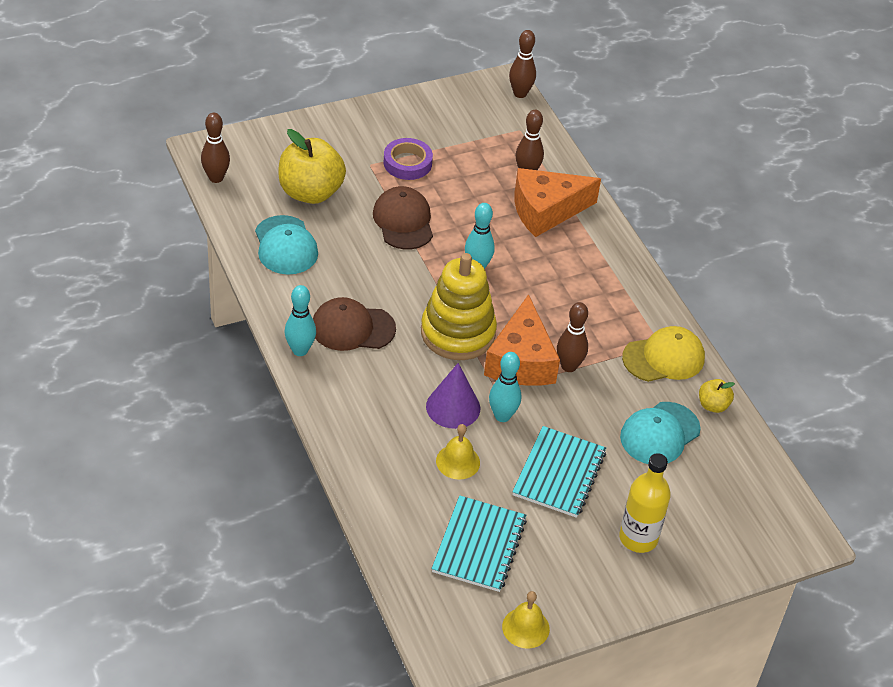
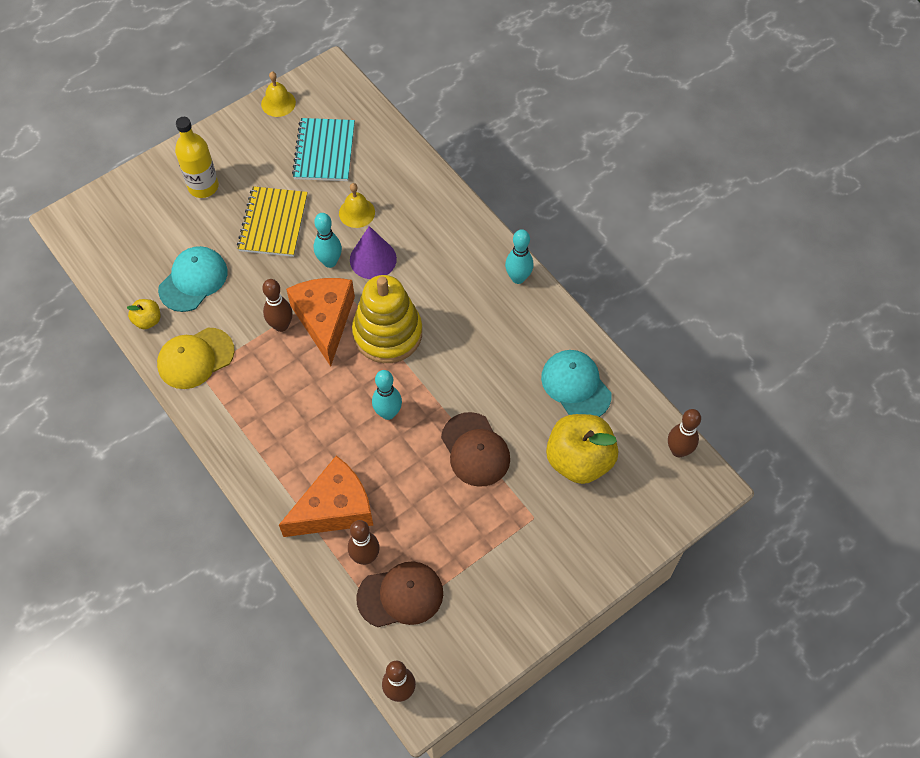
camera: 170 degrees right, 15 degrees up
(352, 328) = (481, 312): brown cap -> brown cap (400, 595)
(407, 163) = (496, 532): purple tape -> none
(559, 474) = (273, 223): turquoise notebook -> yellow notebook

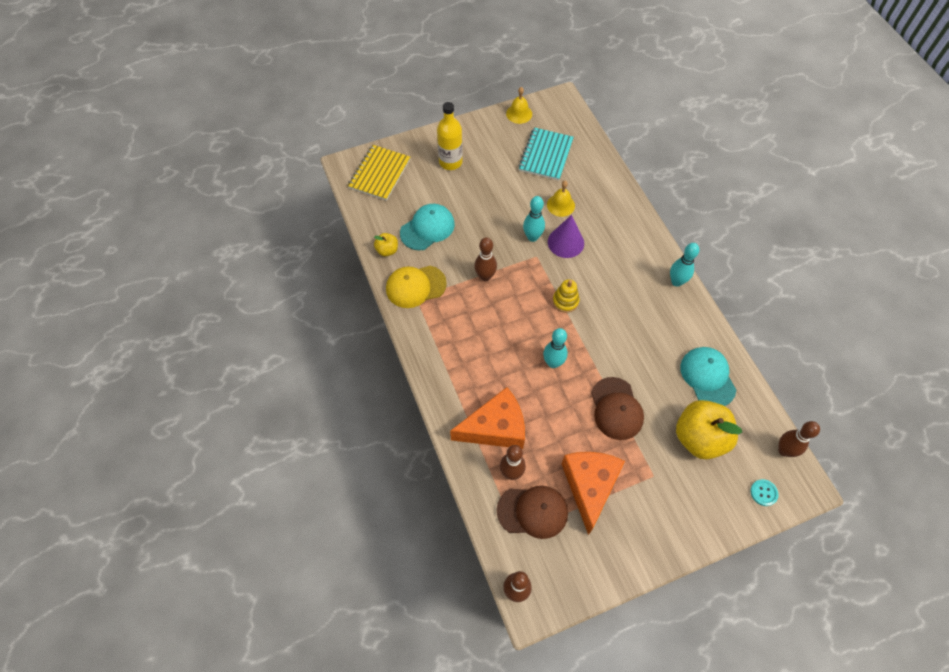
camera: 15 degrees right, 0 degrees up
(273, 223) = (496, 199): yellow notebook -> yellow notebook (379, 174)
(325, 320) = (519, 280): orange cheese -> orange cheese (589, 486)
(387, 333) = (565, 301): yellow stacking toy -> yellow stacking toy, size x0.48
(663, 505) = (763, 493): none -> turquoise button

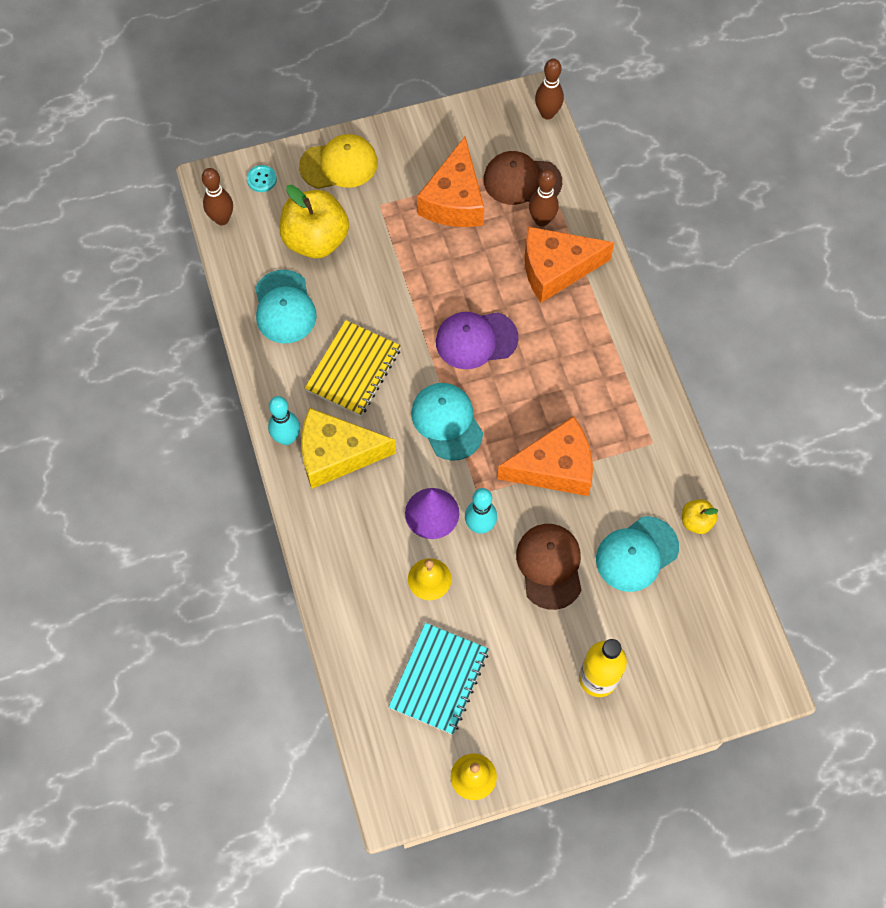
camera: 175 degrees left, 5 degrees up
(379, 174) = (714, 664): yellow notebook -> yellow notebook (353, 369)
(415, 286) = (654, 460): yellow cap -> yellow cap (339, 164)
(485, 276) = (555, 467): brown bowling pin -> orange cheese
(553, 363) = (476, 340): turquoise bowling pin -> purple cap
(565, 301) = (447, 422): yellow stacking toy -> turquoise cap
(616, 408) = (407, 279): brown cap -> brown cap (550, 566)
(638, 274) = (337, 454): none -> yellow cheese

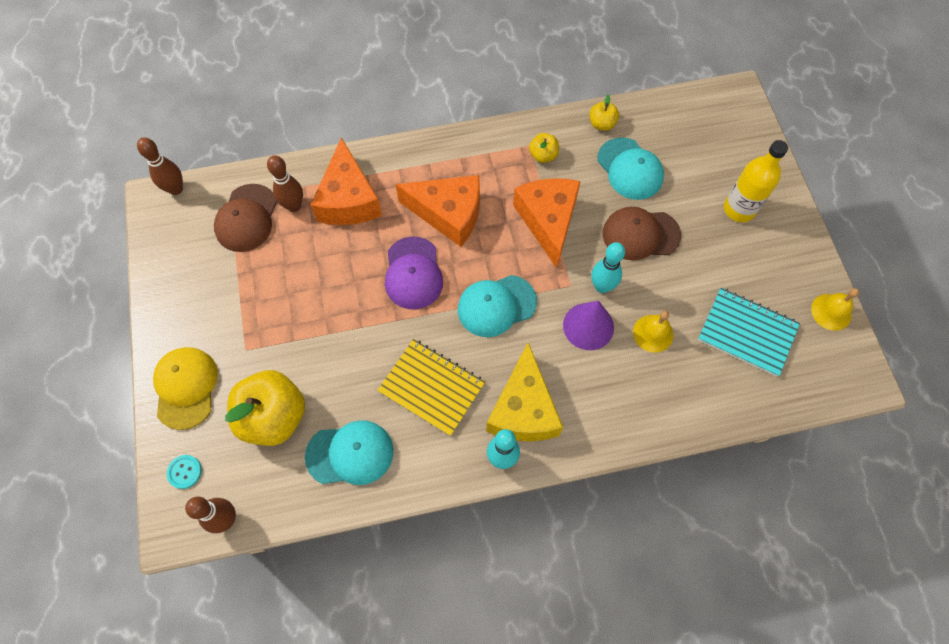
camera: 85 degrees left, 0 degrees up
(454, 200) = (255, 279): orange cheese -> orange cheese (448, 214)
(641, 458) = (543, 155): none -> yellow apple

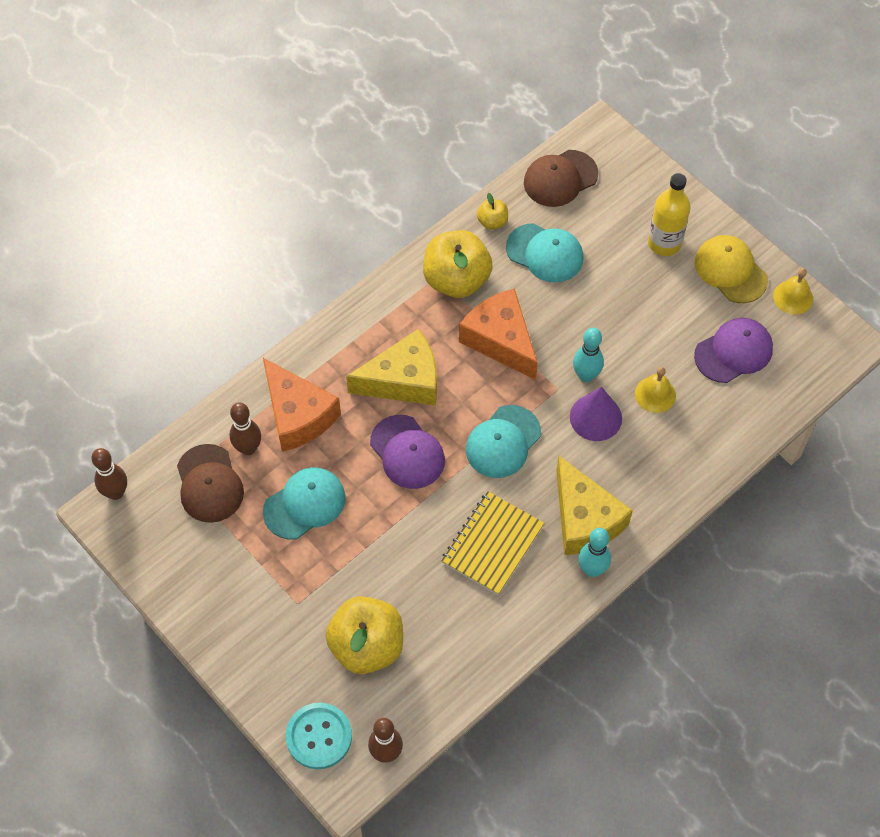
camera: 30 degrees left, 5 degrees down
(184, 472) = (319, 736): turquoise button -> turquoise button, size x1.89
(186, 387) = (265, 666): yellow cap -> yellow cap (730, 270)
(350, 454) = (458, 639): turquoise cap -> turquoise cap (304, 504)
(432, 387) = (492, 544): yellow notebook -> yellow notebook turned 60 degrees counterclockwise
(448, 214) = (403, 380): orange cheese -> yellow cheese
(543, 155) = (456, 280): yellow apple -> yellow apple, size x2.12
(640, 234) = (591, 310): brown cap -> brown cap (560, 178)
(747, 332) = (733, 352): turquoise notebook -> purple cap

